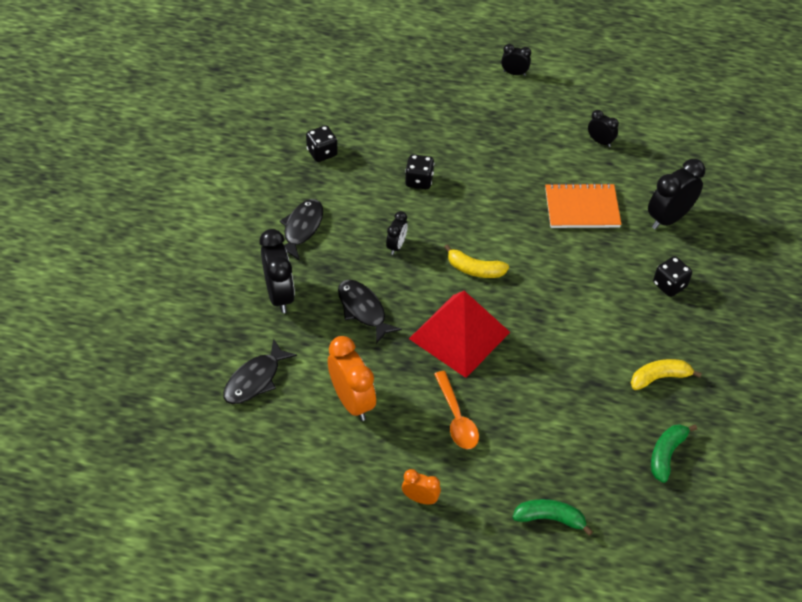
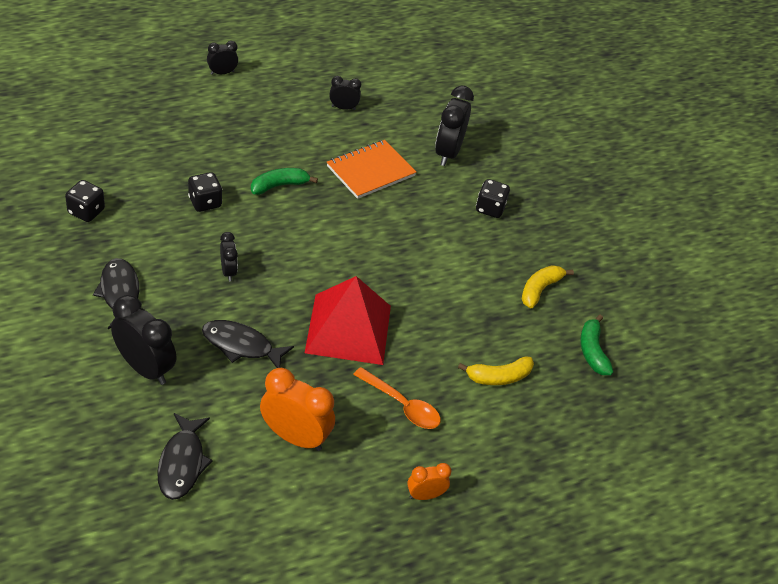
camera: 40 degrees left, 5 degrees down
(474, 269) = (317, 263): yellow banana -> yellow banana (498, 377)
(550, 518) = (545, 453): green banana -> green banana (279, 186)

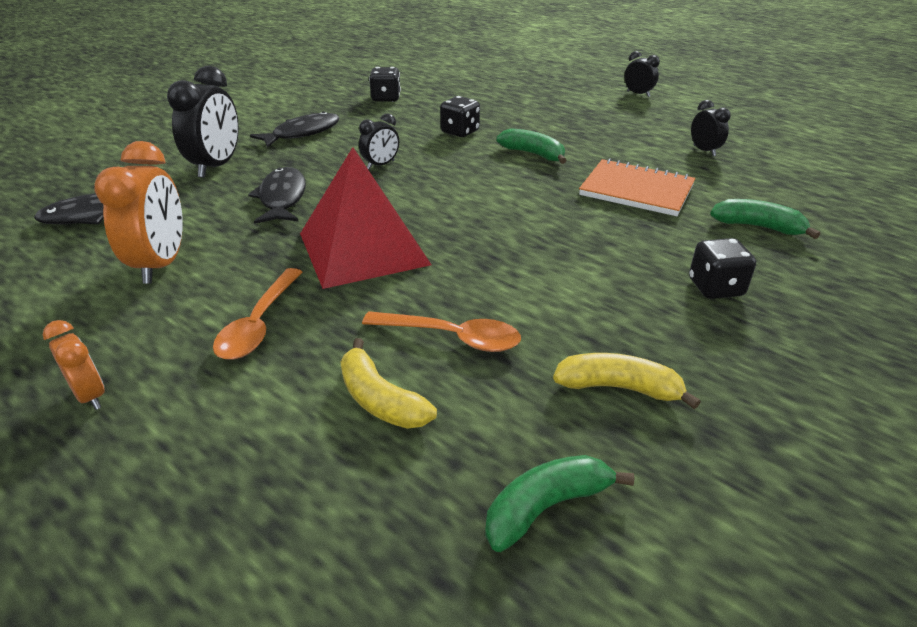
camera: 70 degrees right, 10 degrees down
(448, 153) = (758, 227): black clock -> green banana
(466, 329) = (452, 337): none -> orange spoon

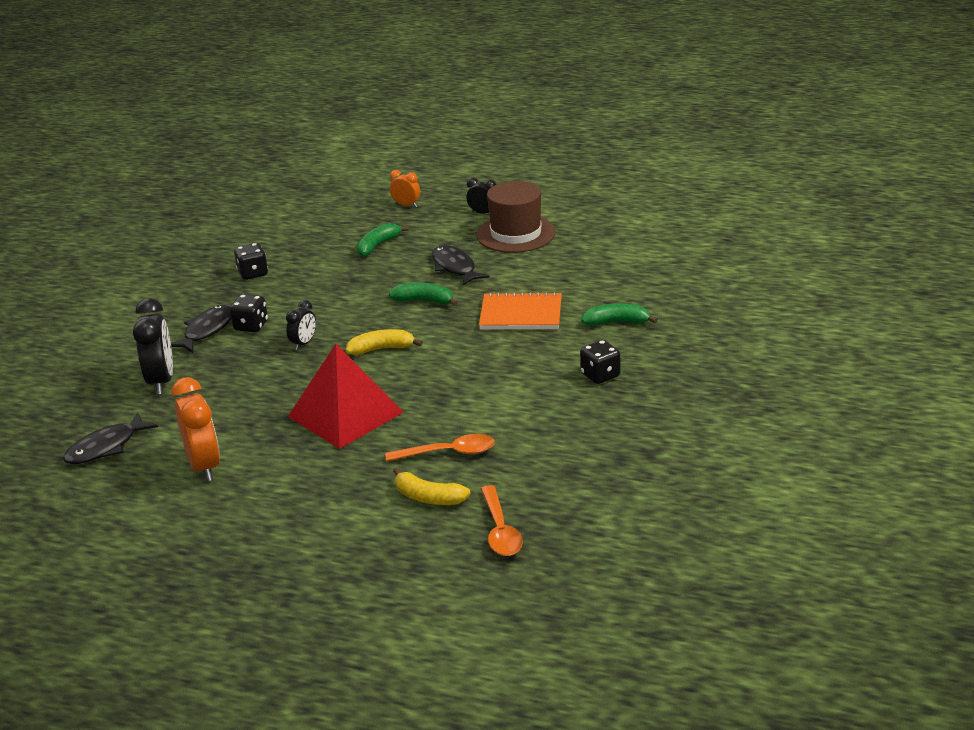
camera: 20 degrees left, 5 degrees down
(90, 395) = (248, 548): orange clock -> orange clock (406, 205)
(259, 324) = (316, 481): orange spoon -> orange spoon (500, 530)
(282, 198) = (247, 393): black fish -> black fish (455, 267)
(460, 132) = (348, 294): black dice -> black dice (251, 326)
(546, 507) = (549, 516): green banana -> green banana (378, 245)
(619, 388) = (563, 451): yellow banana -> yellow banana (382, 349)
(665, 116) = (516, 234): none -> brown hat
(704, 151) = (559, 263): black clock -> none

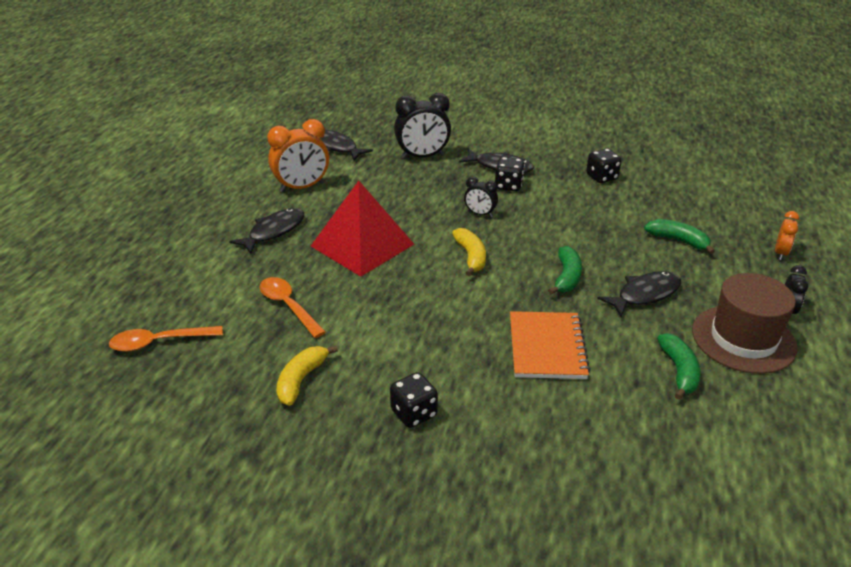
camera: 85 degrees right, 5 degrees up
(302, 477) = (274, 231): none -> black fish
(428, 497) = (224, 298): yellow banana -> yellow banana (301, 380)
(448, 453) = (288, 306): orange spoon -> orange spoon turned 150 degrees clockwise
(617, 322) = (536, 430): green banana -> green banana (679, 371)

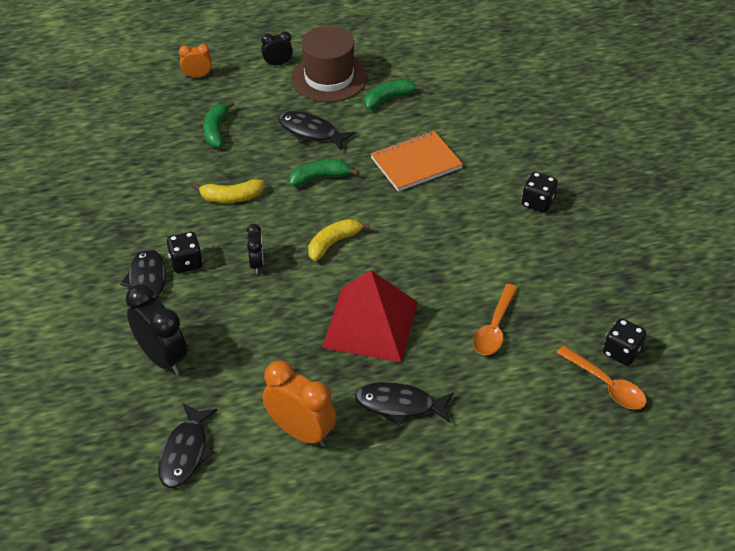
camera: 120 degrees left, 10 degrees up
(301, 380) = (562, 274): yellow banana -> yellow banana (231, 197)
(601, 177) = (126, 202): black dice -> black dice (621, 352)

